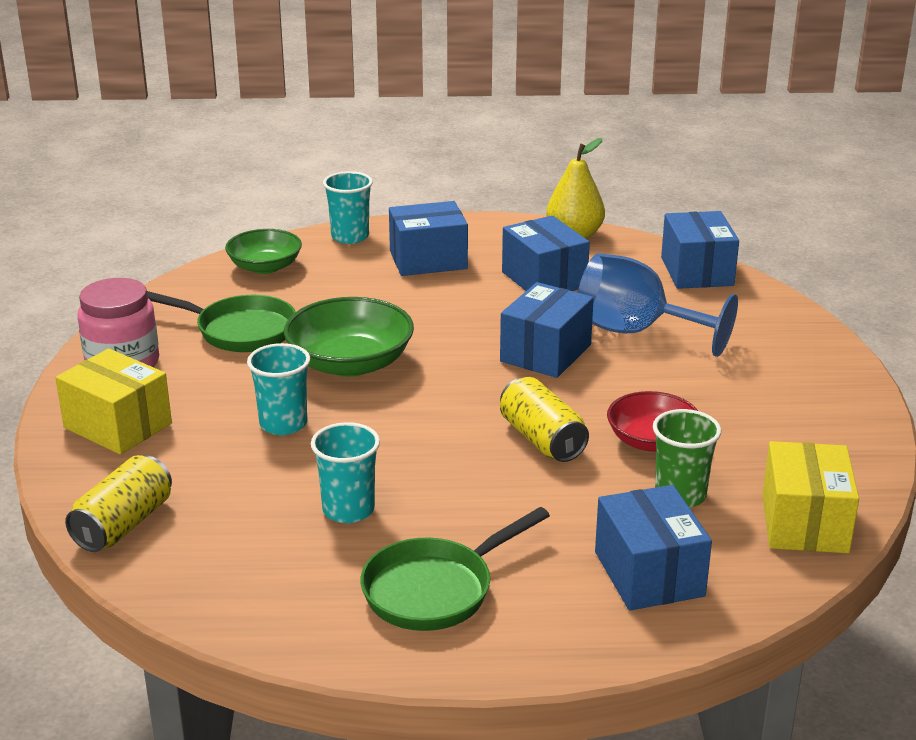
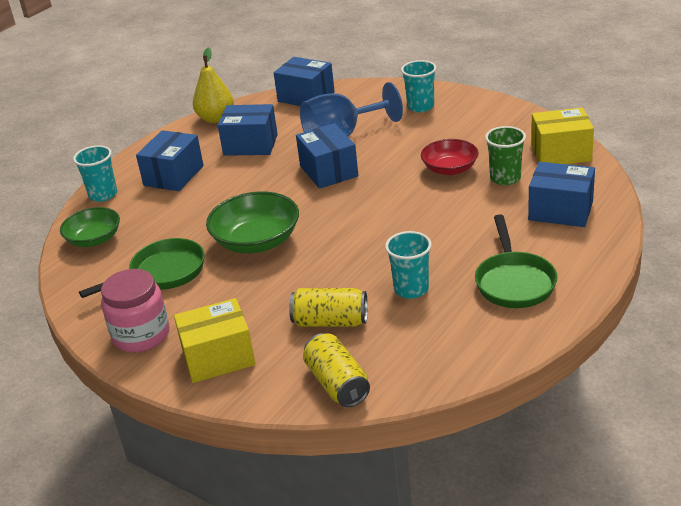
camera: 50 degrees left, 5 degrees up
(283, 424) = (295, 287): turquoise cup -> turquoise cup (420, 107)
(542, 439) = (412, 201): yellow can -> yellow can (330, 322)
(804, 523) = (561, 153): yellow box -> yellow box turned 45 degrees counterclockwise

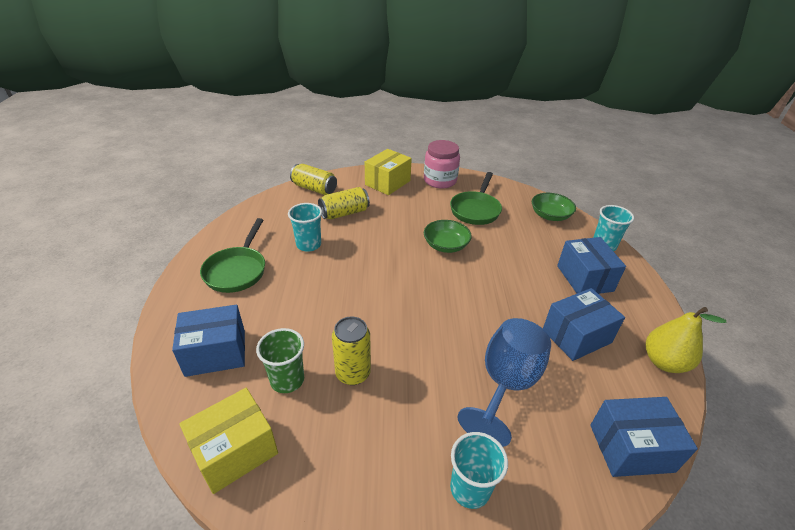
camera: 140 degrees right, 5 degrees up
(256, 241) = (446, 245): green bowl -> green bowl, size x0.66
(329, 171) = (466, 328): blue box -> none
(450, 169) = (353, 373): red bowl -> yellow can
(514, 282) = (237, 270): green pan -> green pan turned 135 degrees counterclockwise

